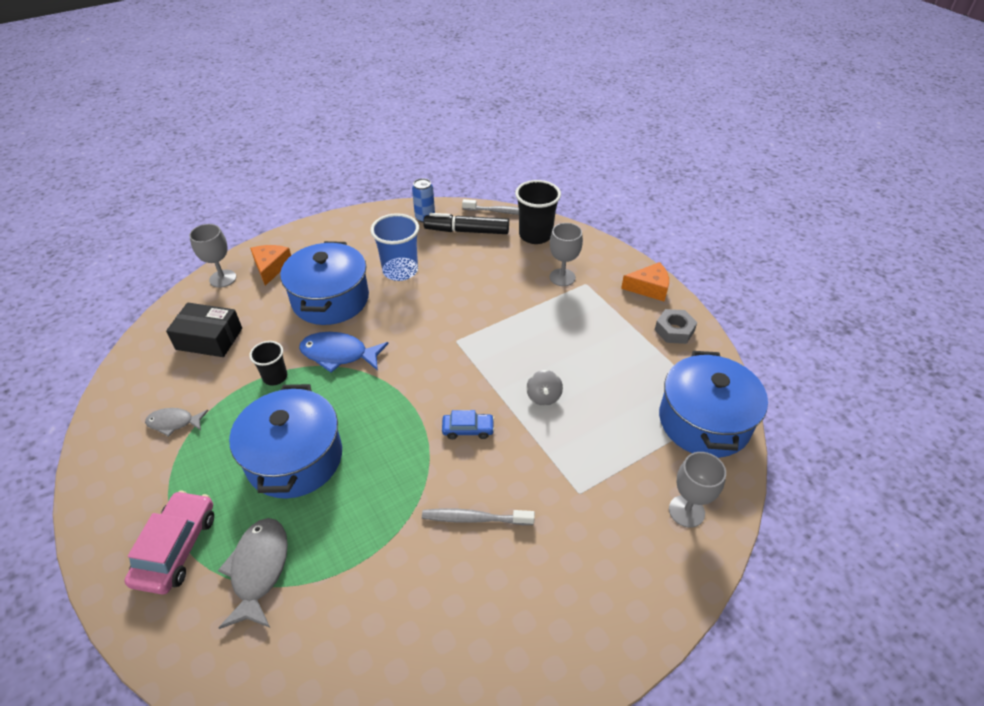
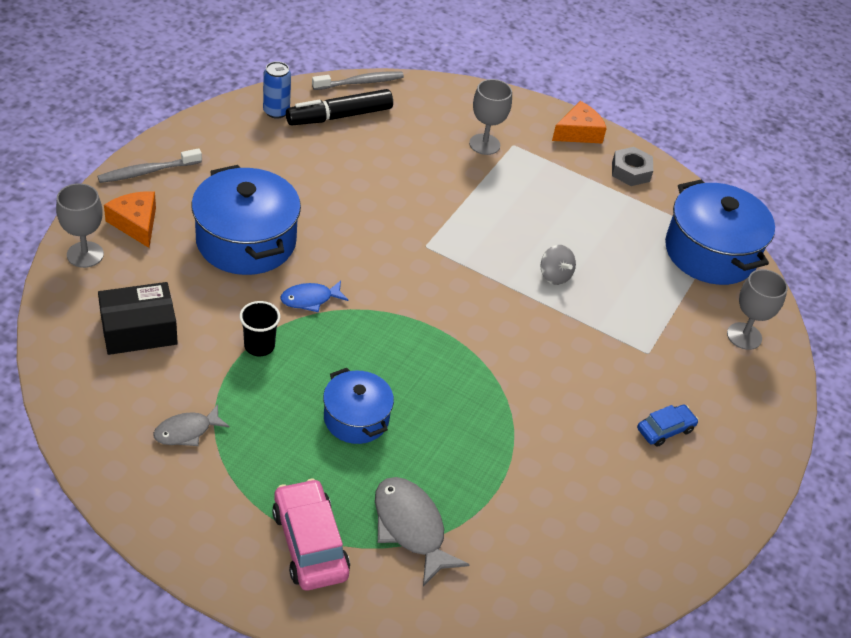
camera: 35 degrees left, 0 degrees up
(295, 458) = (356, 418): blue pot -> blue pot, size x0.59
(339, 354) = (310, 299): blue fish -> blue fish, size x0.62
(400, 271) = (300, 185): blue cup -> none
(468, 429) = (507, 331): blue car -> blue car (665, 430)
(475, 518) = (574, 408): grey toothbrush -> grey toothbrush (147, 171)
(535, 235) = (421, 102): black cup -> none

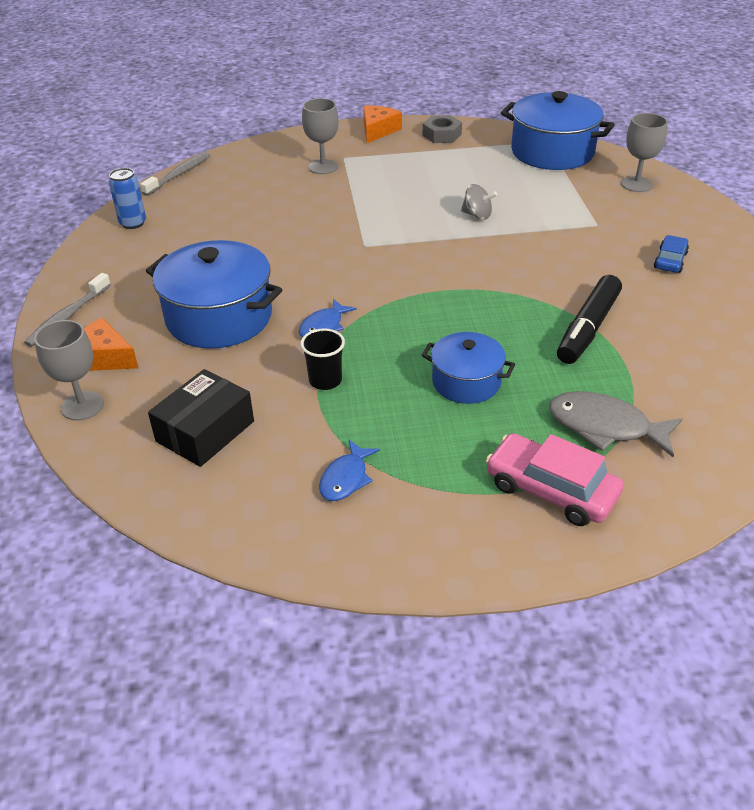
camera: 30 degrees left, 5 degrees down
(187, 431) = (346, 478): grey fish -> blue fish
(339, 116) = (190, 202): black marker -> black marker (588, 328)

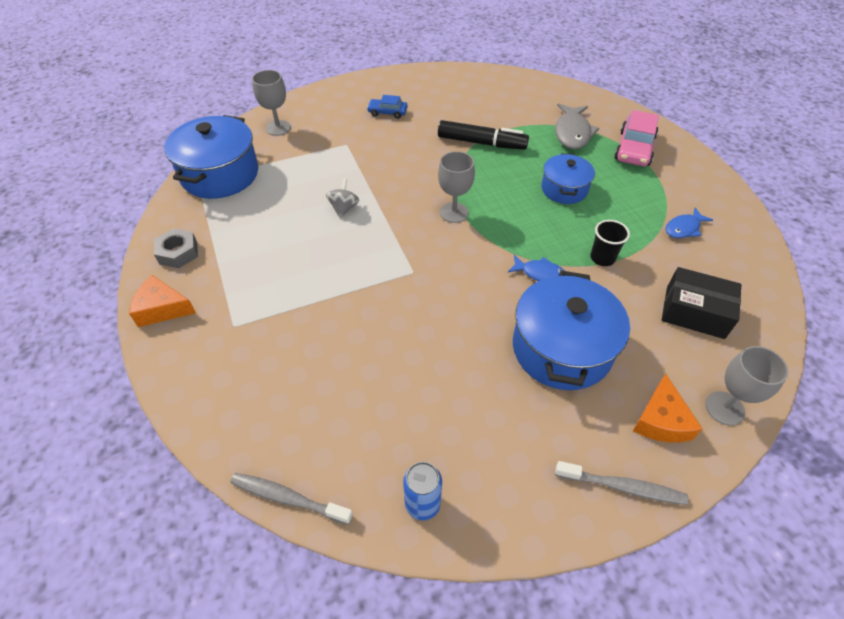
camera: 105 degrees left, 10 degrees up
(323, 167) = (257, 340): grey goblet -> grey goblet (454, 212)
(346, 478) = (684, 228): blue fish -> blue fish turned 135 degrees clockwise

